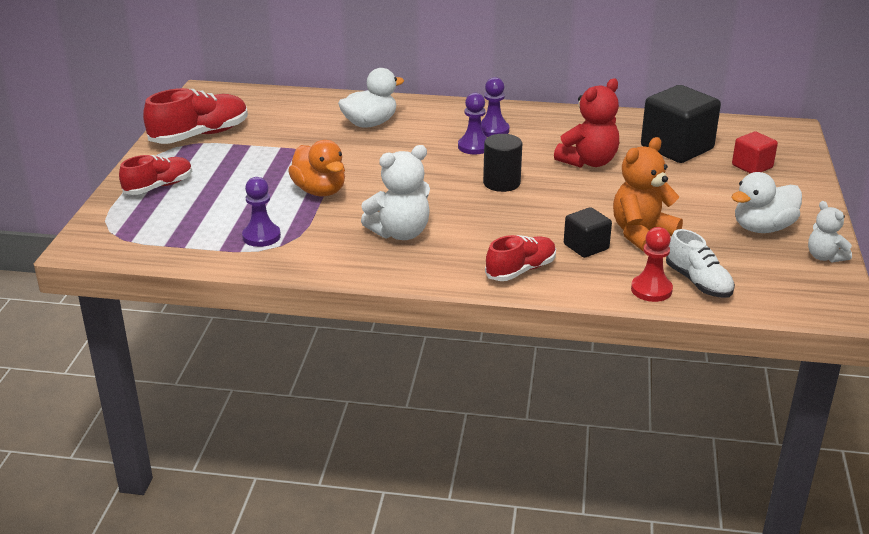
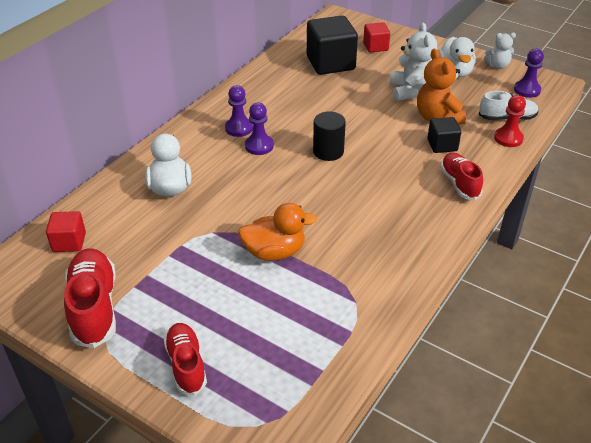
camera: 65 degrees left, 10 degrees up
(261, 236) = (334, 310): purple pawn -> purple pawn (527, 90)
(266, 105) = (69, 242): none -> red cube
(400, 233) = (374, 226): white teddy bear -> white teddy bear (411, 91)
(588, 162) = (324, 103): red teddy bear -> none

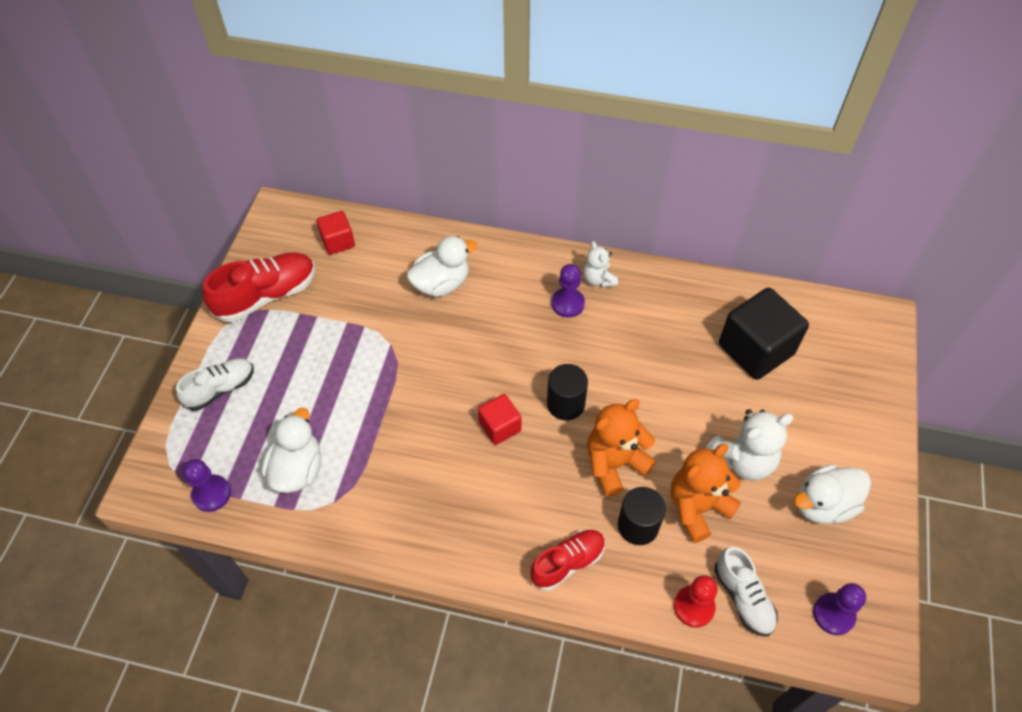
camera: 70 degrees right, 15 degrees up
(186, 365) = (220, 389): red shoe -> white shoe
(259, 146) = (544, 334): purple pawn -> purple pawn (212, 494)
(274, 252) = (380, 407): orange duck -> none
(311, 320) = (298, 469): none -> white duck
(375, 47) = (830, 389): red cube -> red cube (500, 427)
(389, 142) = (614, 464): none -> orange teddy bear
(442, 145) = (638, 526): black cube -> black cylinder
(498, 66) = (879, 561): white teddy bear -> white teddy bear (598, 279)

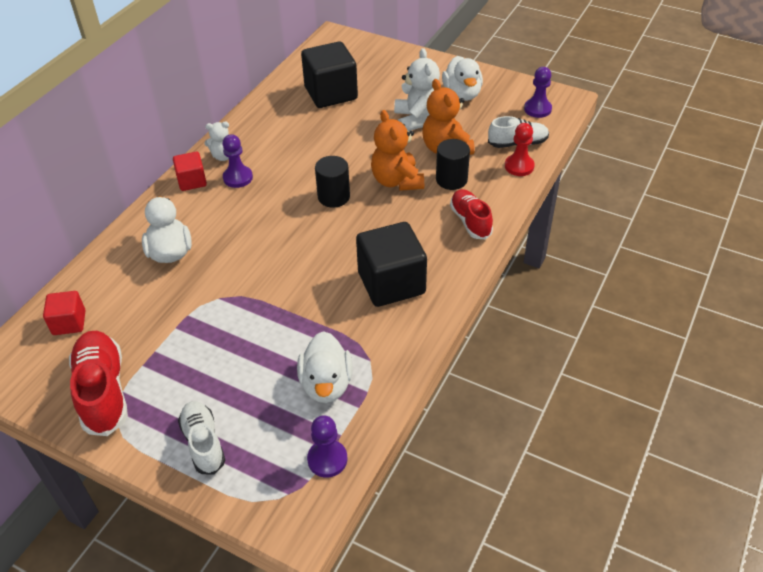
camera: 75 degrees left, 10 degrees down
(298, 469) = (326, 384): white duck -> white duck turned 120 degrees counterclockwise
(444, 497) = (391, 283): none -> black cube
(500, 427) = (338, 238): red cube -> red cube (192, 181)

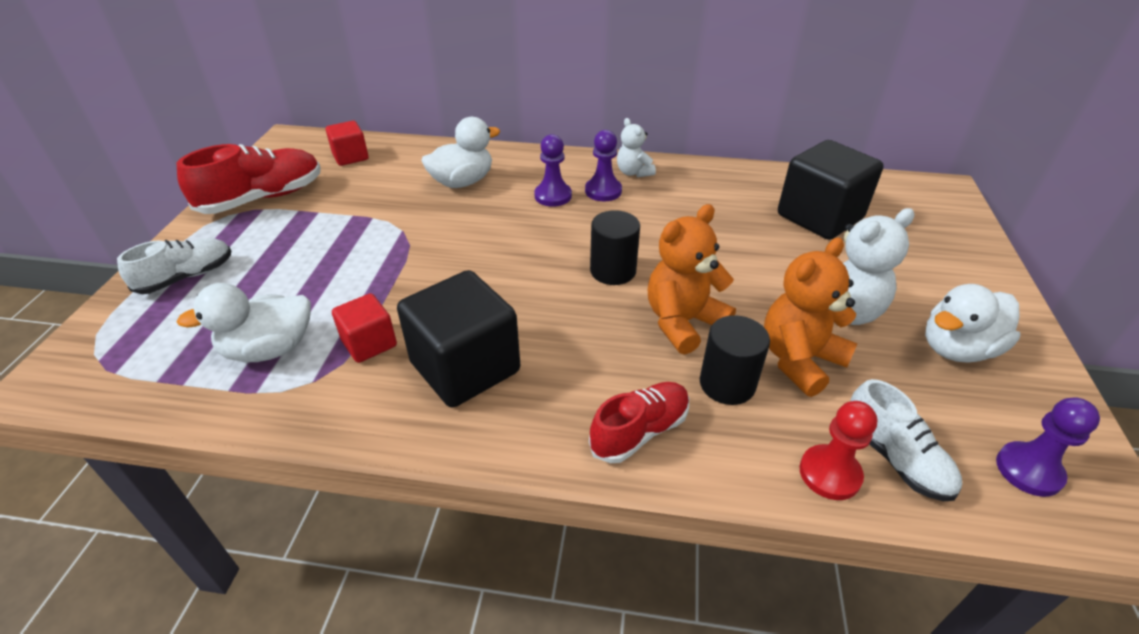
camera: 70 degrees right, 5 degrees down
(192, 181) = (579, 165): red cube -> red cube (369, 343)
(327, 459) = (143, 381): purple pawn -> purple pawn (553, 196)

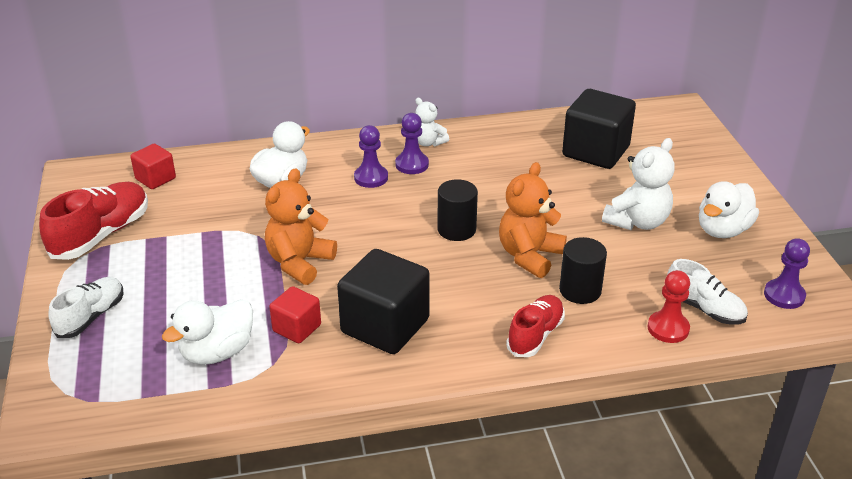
camera: 20 degrees left, 5 degrees down
(799, 360) = (622, 263): orange teddy bear -> orange teddy bear (299, 263)

